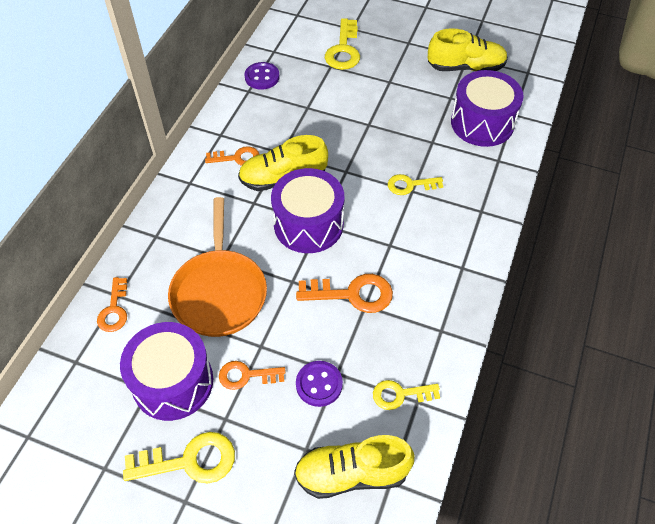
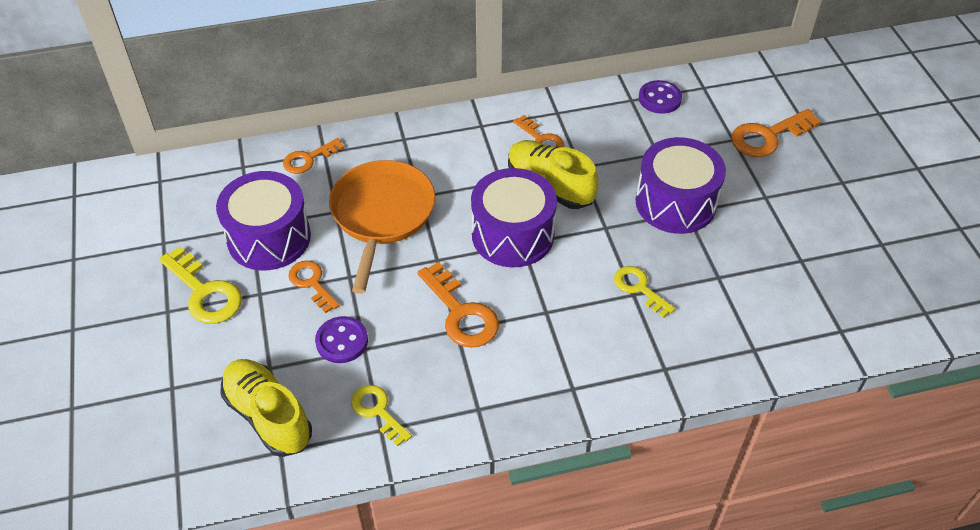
camera: 55 degrees right, 5 degrees down
(219, 292) = (382, 215): orange pan -> orange pan turned 135 degrees clockwise
(343, 50) = (768, 136): yellow key -> orange key
(465, 67) = (864, 250): yellow shoe -> none
(482, 123) = (794, 307): purple drum -> purple drum (675, 203)

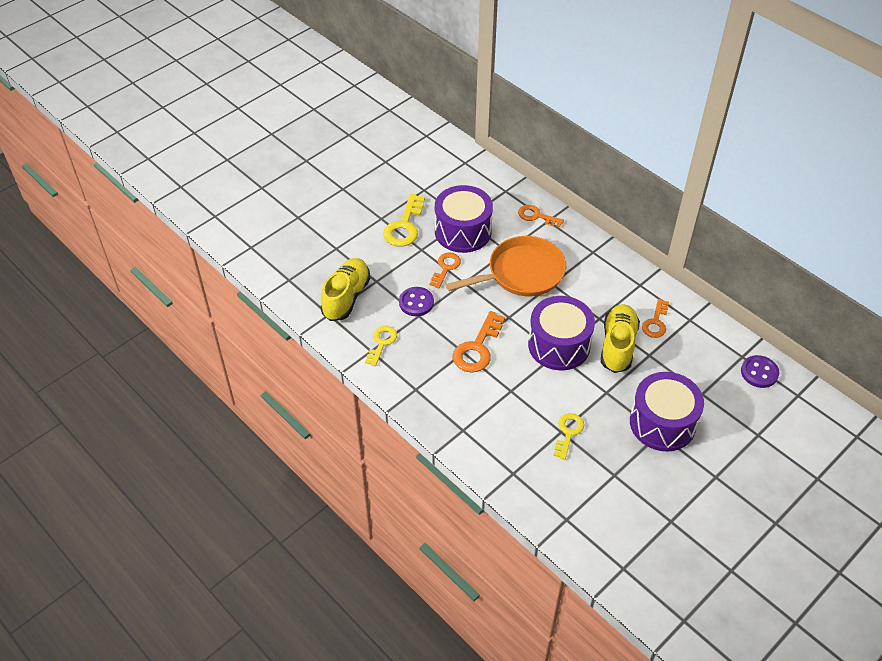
camera: 60 degrees right, 0 degrees up
(768, 136) = (781, 456): orange key -> none

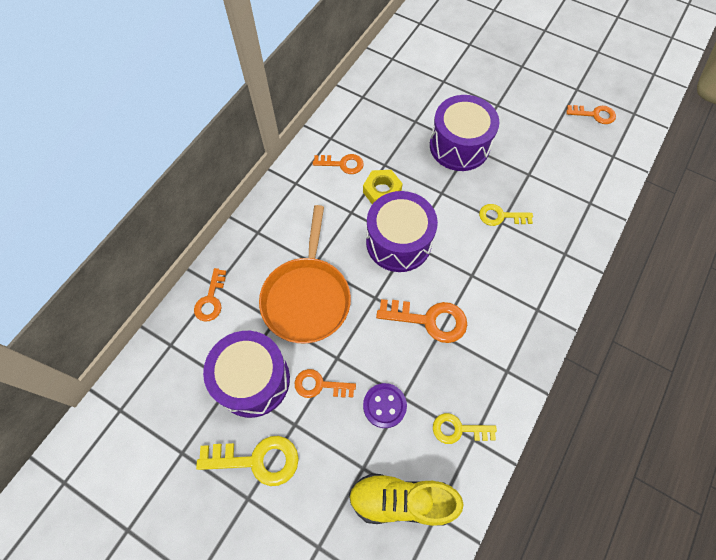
camera: 105 degrees left, 15 degrees up
(521, 273) = (307, 297): orange pan -> orange pan turned 135 degrees counterclockwise
(618, 345) = (382, 191): yellow shoe -> yellow nut
(687, 573) = (594, 114): none -> orange key
(759, 372) = (377, 84): purple button -> none

